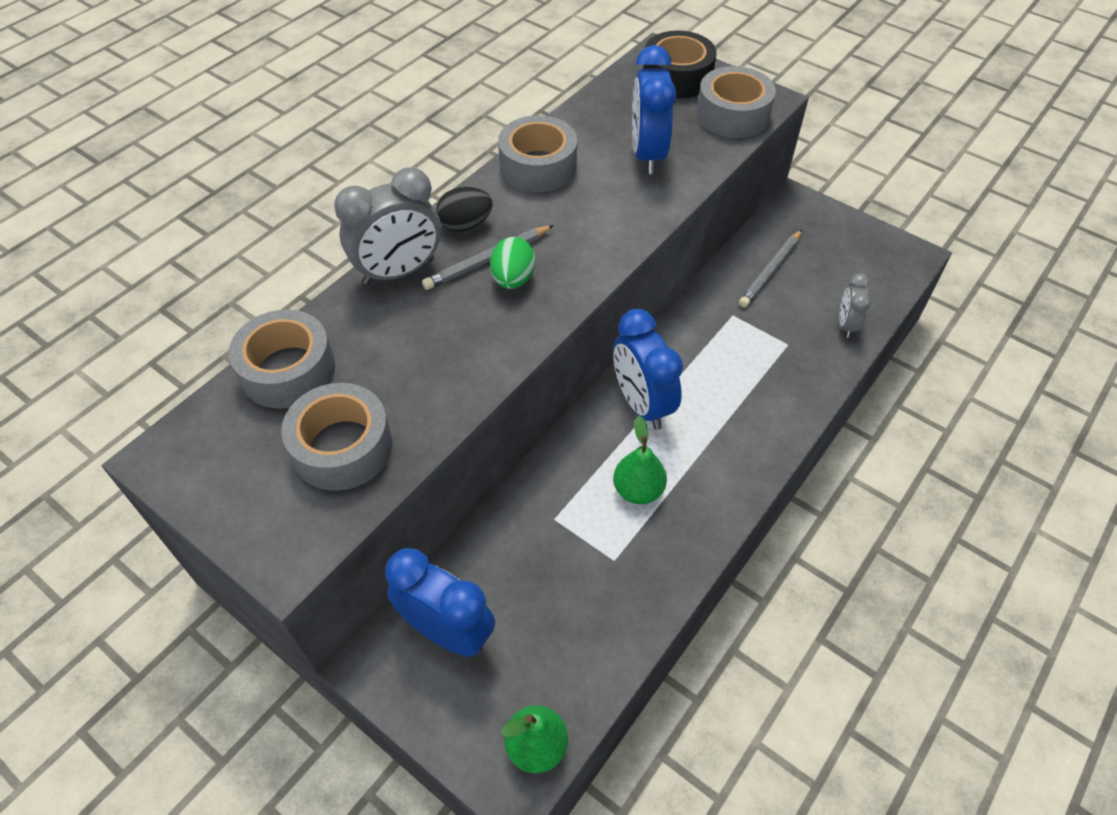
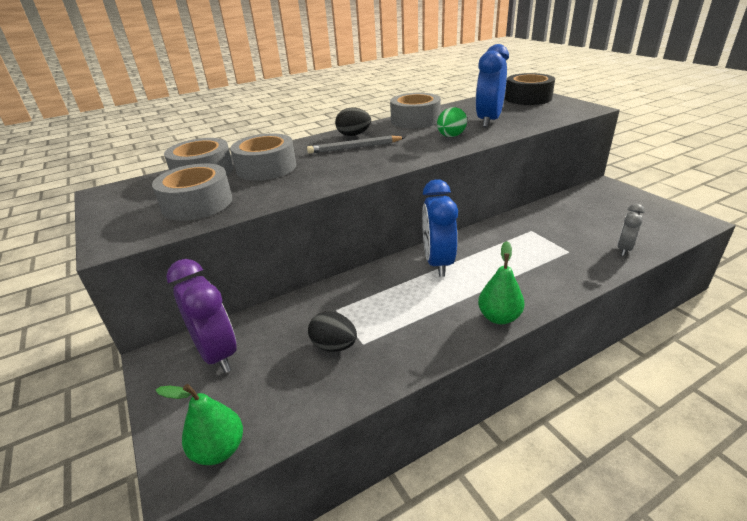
camera: 25 degrees right, 20 degrees down
(399, 272) = (300, 146): grey clock -> none
(447, 631) = (217, 354): blue clock -> purple clock
(513, 279) = (363, 155): green egg -> green egg (451, 136)
(583, 574) = (334, 346): none -> black egg
(638, 490) = (407, 307): green pear -> green pear (499, 317)
(732, 114) = (558, 111): grey tape -> grey tape (266, 168)
(770, 271) = (571, 214): grey pencil -> none

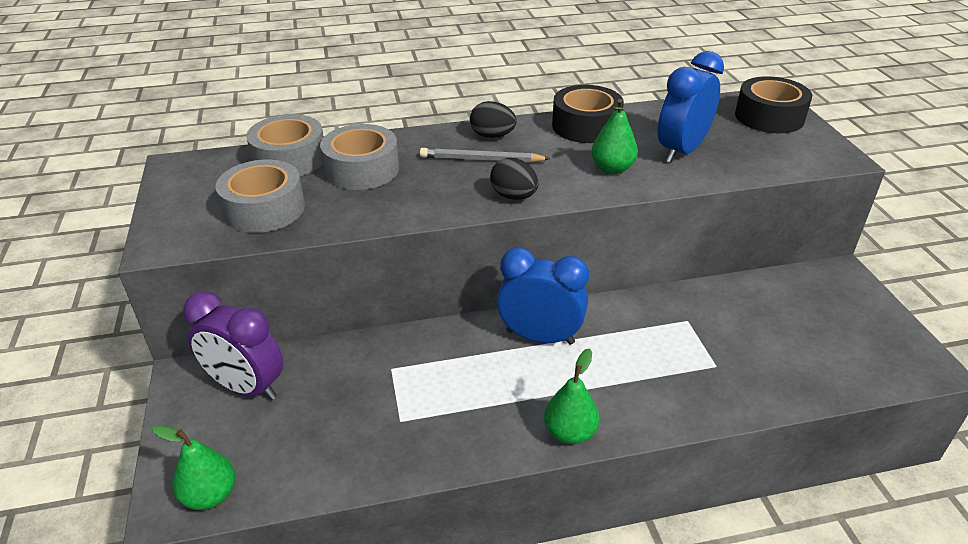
camera: 15 degrees right, 5 degrees up
(217, 354) = (246, 387): purple clock -> purple clock turned 135 degrees clockwise
(334, 346) = (368, 414): black egg -> black egg (513, 196)
(415, 120) = (586, 126): grey tape -> black tape
(438, 263) = (540, 337): blue clock -> blue clock turned 90 degrees clockwise
(451, 136) = (612, 169): green egg -> green pear
(624, 249) = (793, 382): grey clock -> none

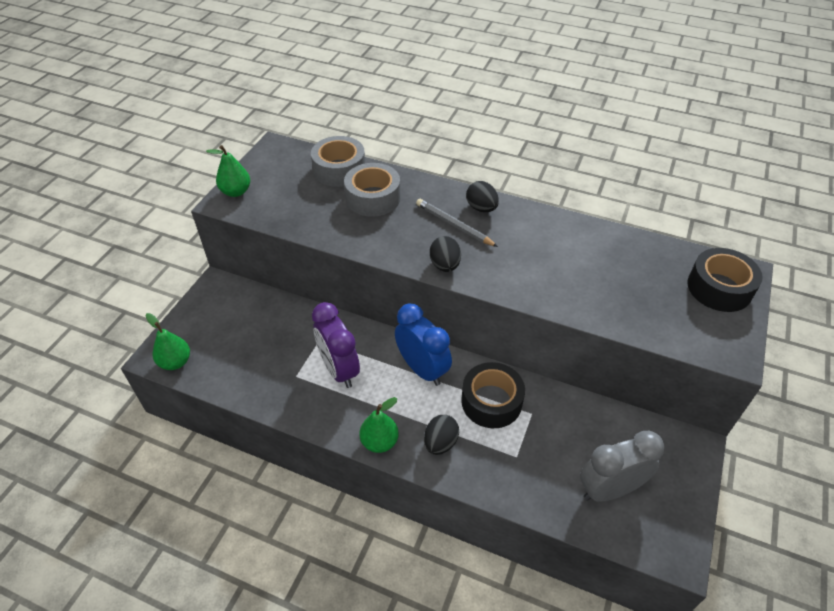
camera: 35 degrees right, 10 degrees up
(246, 387) = (238, 309): purple clock -> purple clock (339, 370)
(264, 209) = (293, 202): grey tape -> none
(586, 126) = (557, 229): black tape -> black tape (491, 401)
(612, 169) = (536, 275): green pear -> green pear (236, 192)
(633, 396) = (440, 443): none -> black egg
(681, 151) = (605, 285): blue clock -> none
(821, 346) = (609, 489): none -> grey clock

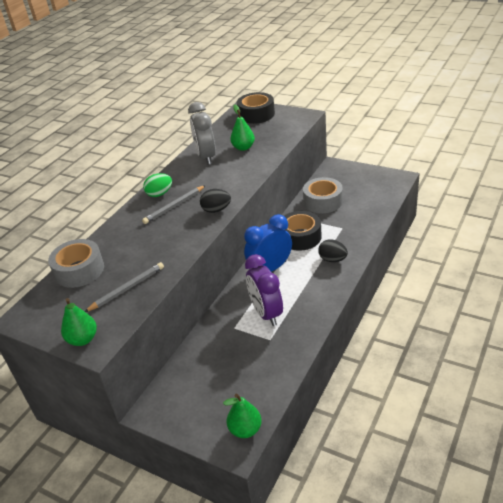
camera: 80 degrees left, 10 degrees down
(303, 209) = (127, 288): none -> grey pencil
(339, 370) = (266, 313): purple clock -> purple clock turned 90 degrees clockwise
(373, 198) = (127, 248): grey tape -> grey tape (323, 201)
(379, 442) = (332, 288): green pear -> green pear (243, 147)
(481, 208) = (159, 194): black egg -> green egg
(609, 489) = (362, 195): grey clock -> grey clock (206, 157)

